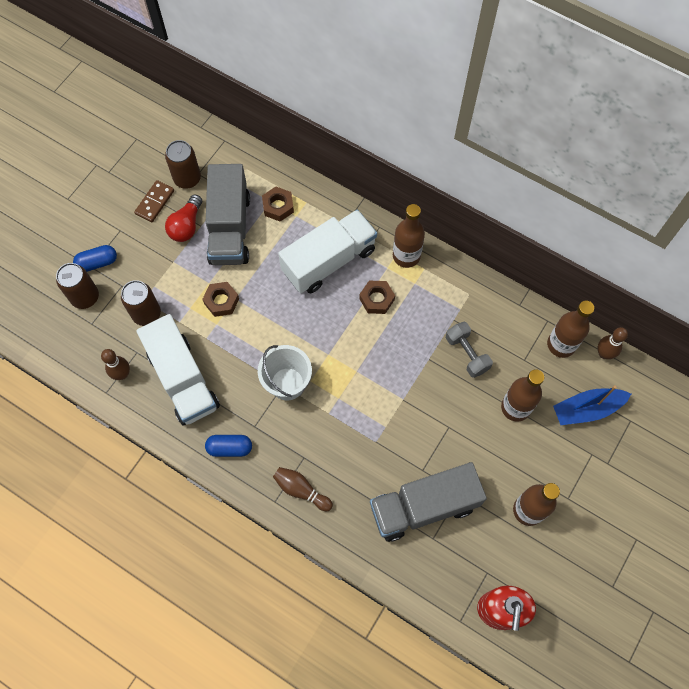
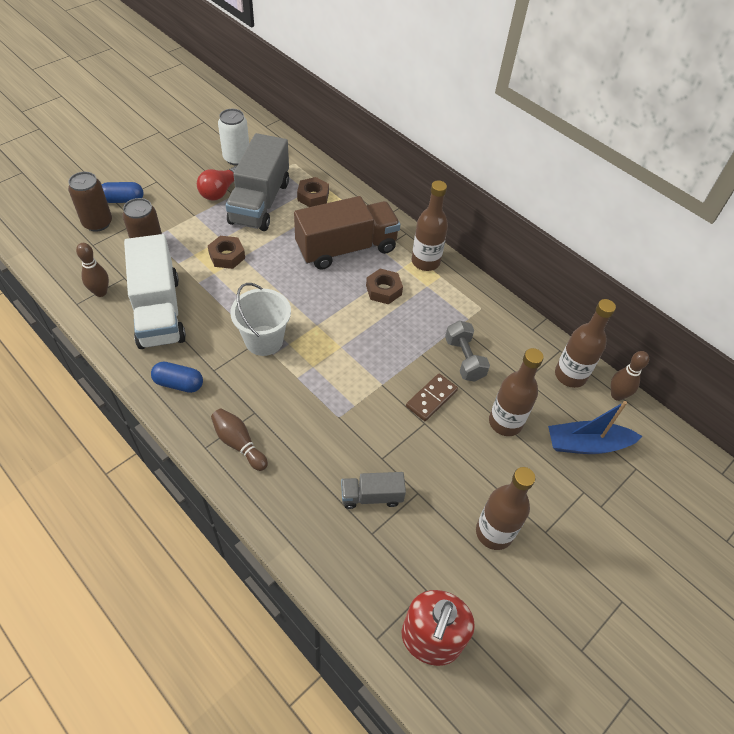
camera: 10 degrees right, 15 degrees down
(154, 202) = (198, 168): brown domino -> brown domino (431, 398)
(187, 178) = (236, 158): brown can -> white can
(329, 261) = (346, 248): white truck -> brown truck
(423, 506) = (371, 496): grey truck -> grey truck, size x0.49

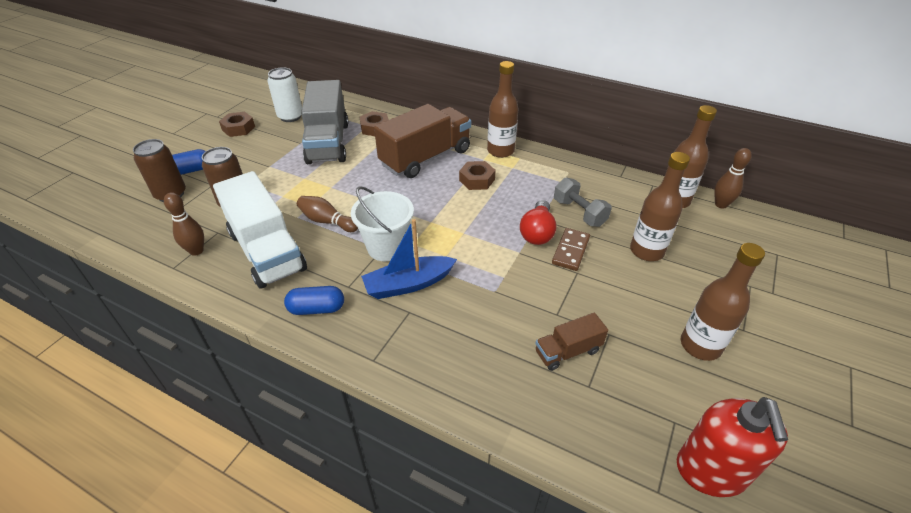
camera: 15 degrees left, 10 degrees down
(220, 191) = (286, 143): red light bulb -> red light bulb (537, 232)
(227, 256) = (316, 189): brown nut -> brown nut (238, 128)
(239, 443) = (407, 345): brown bowling pin -> brown bowling pin (327, 221)
(371, 496) = (567, 351): grey truck -> brown truck
(587, 444) = (725, 248): blue boat -> blue boat (408, 284)

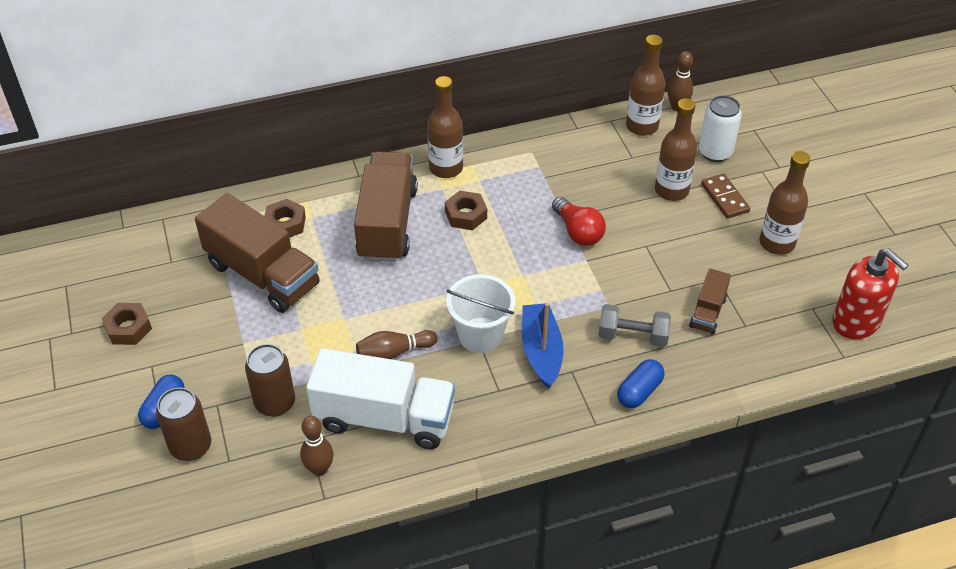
camera: 45 degrees left, 5 degrees up
(290, 117) = (165, 273): white can -> white can (715, 152)
(317, 309) = (501, 425): blue capsule -> blue capsule (639, 391)
(328, 143) = (262, 274): grey truck -> brown truck
(408, 284) = (541, 351): blue boat -> blue boat turned 150 degrees clockwise
(570, 251) = (620, 230): brown domino -> brown domino (724, 198)
(579, 213) = (587, 189): grey dumbbell -> grey dumbbell (633, 336)

